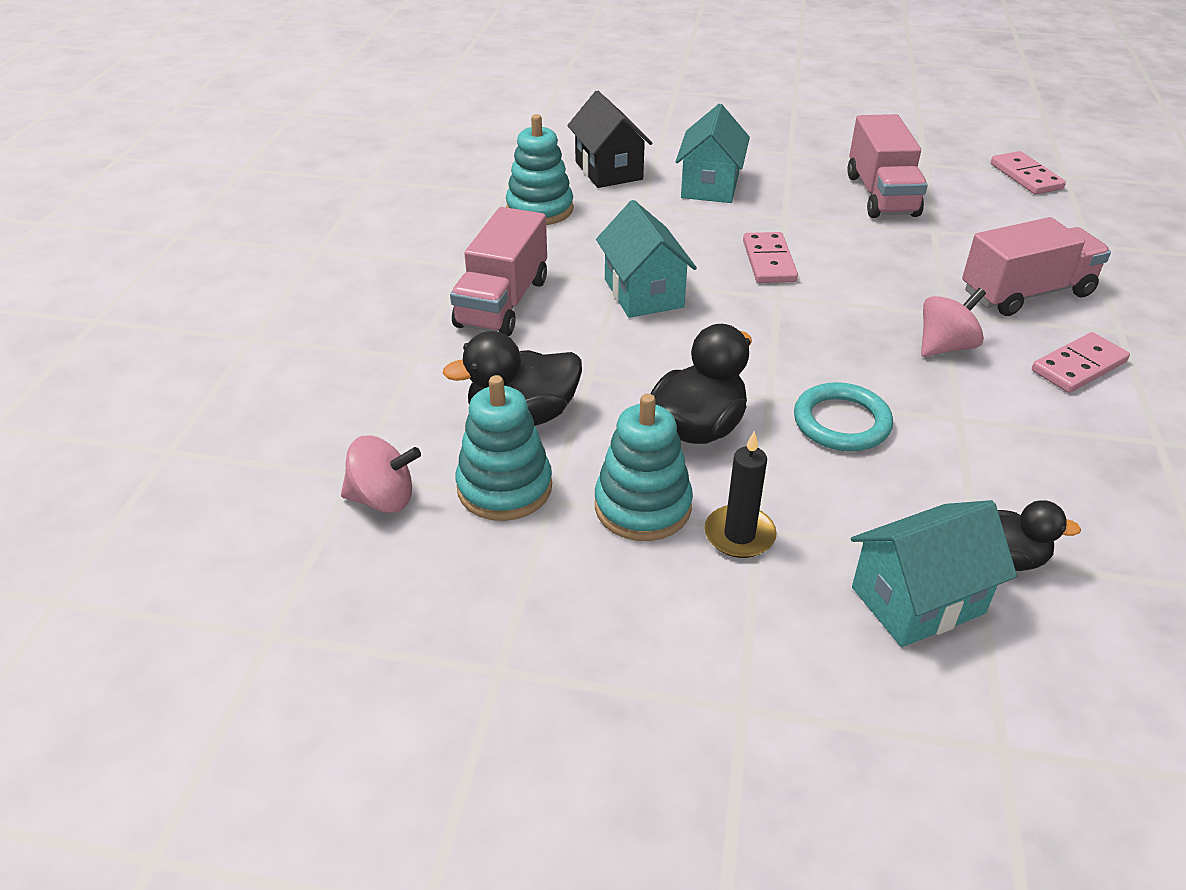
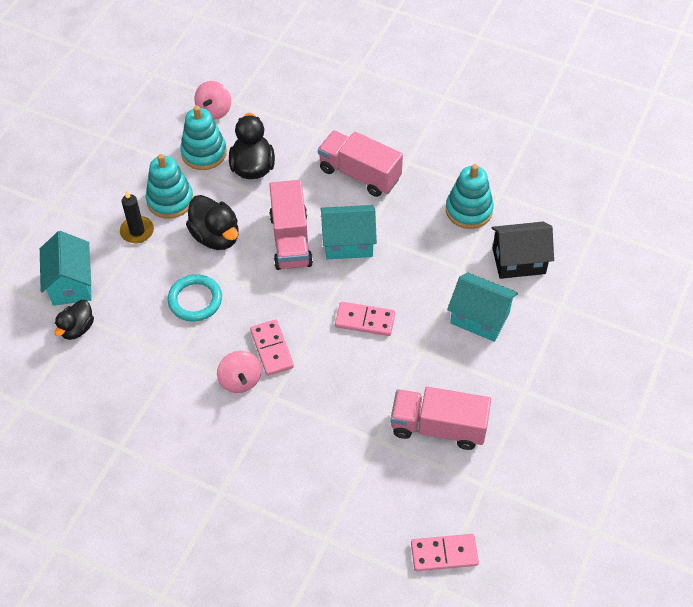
camera: 105 degrees right, 15 degrees up
(1026, 293) = (280, 458): pink truck -> pink truck (290, 240)
(1079, 366) = (195, 444): pink domino -> pink domino (271, 349)

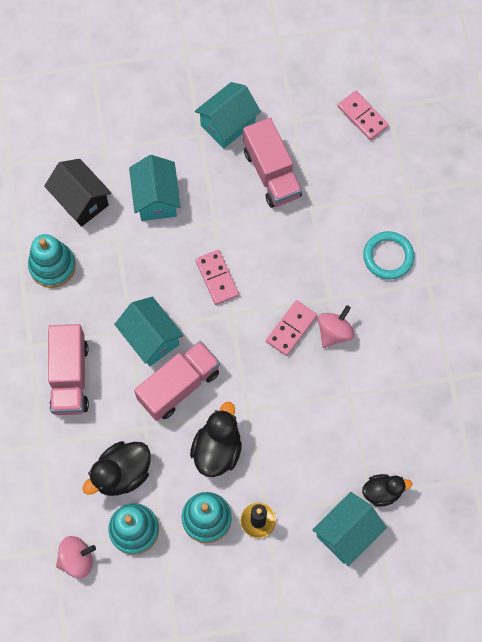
camera: 125 degrees left, 15 degrees up
(195, 300) = (290, 419): turquoise ring -> turquoise ring (388, 256)
(520, 421) = (228, 124): none -> turquoise house

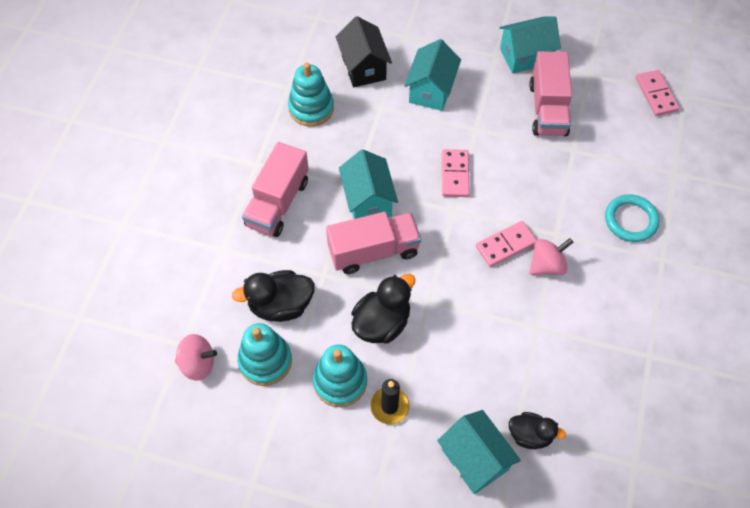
camera: 25 degrees right, 10 degrees down
(347, 533) = (475, 459): turquoise house -> turquoise house turned 75 degrees clockwise

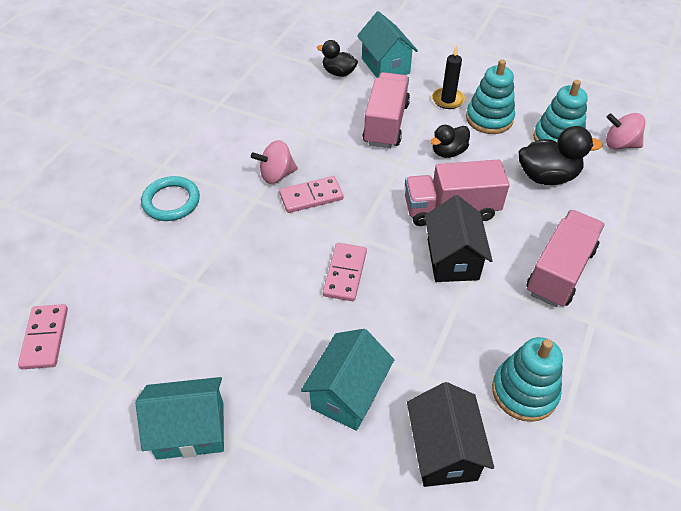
camera: 170 degrees left, 10 degrees down
(368, 200) = (452, 259): turquoise house -> black house
(382, 323) = (448, 152): black duck -> black duck, size x0.65
(547, 109) = (198, 339): pink truck -> pink truck (386, 124)

